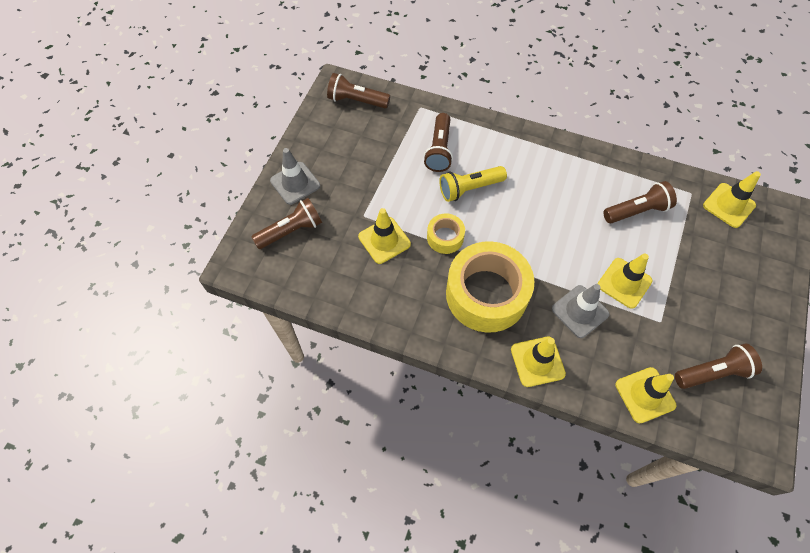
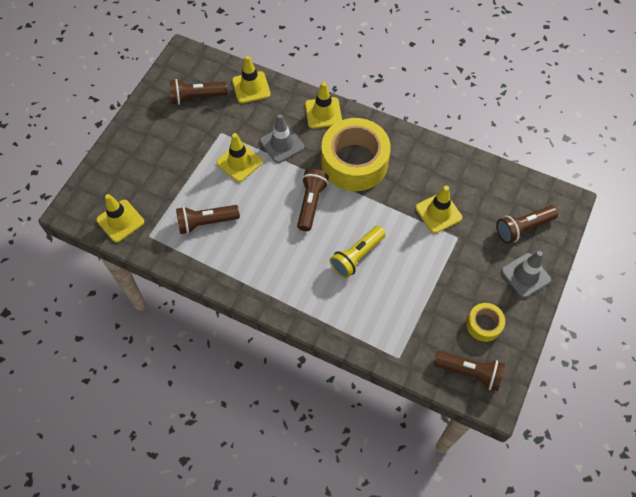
camera: 175 degrees left, 0 degrees up
(439, 150) = (382, 301): brown flashlight -> brown flashlight (311, 203)
(445, 237) = (384, 211): yellow tape -> yellow tape (484, 324)
(469, 188) = (357, 256): yellow flashlight -> yellow flashlight turned 150 degrees clockwise

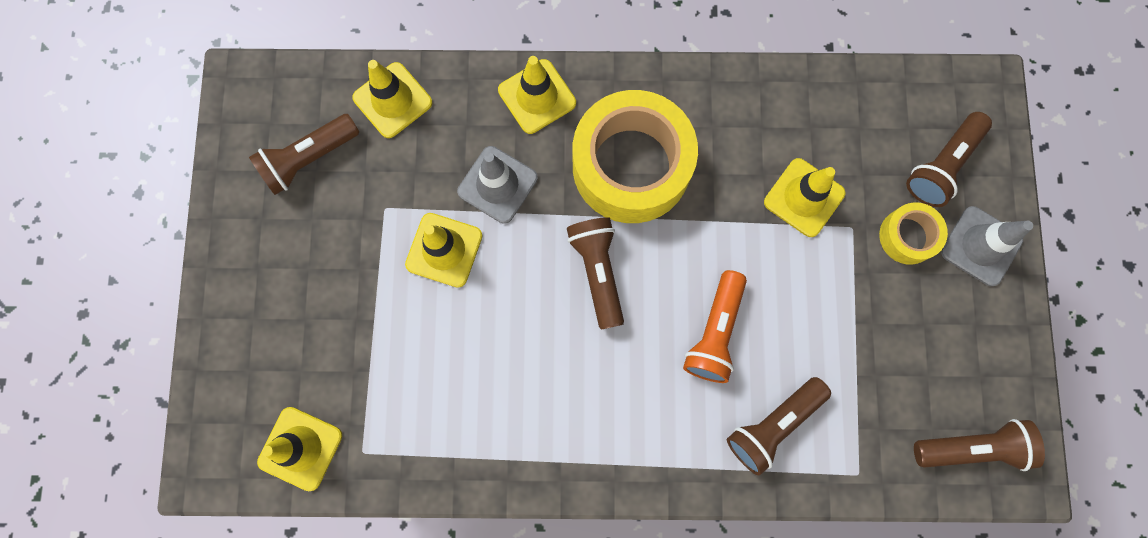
camera: 25 degrees left, 15 degrees up
(206, 222) = (445, 384): brown flashlight -> brown flashlight (772, 425)
(357, 256) = (714, 332): yellow flashlight -> orange flashlight
(484, 324) = (957, 358): yellow tape -> yellow tape (907, 236)

